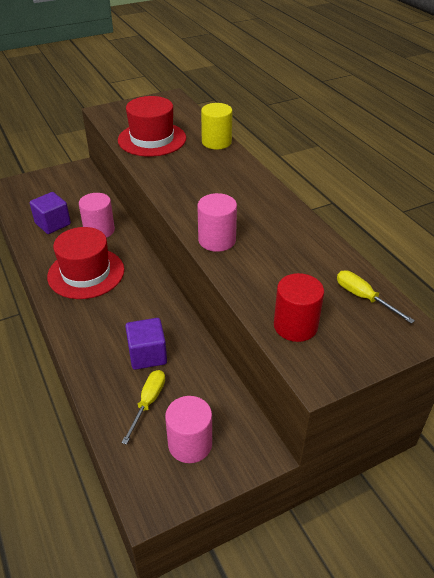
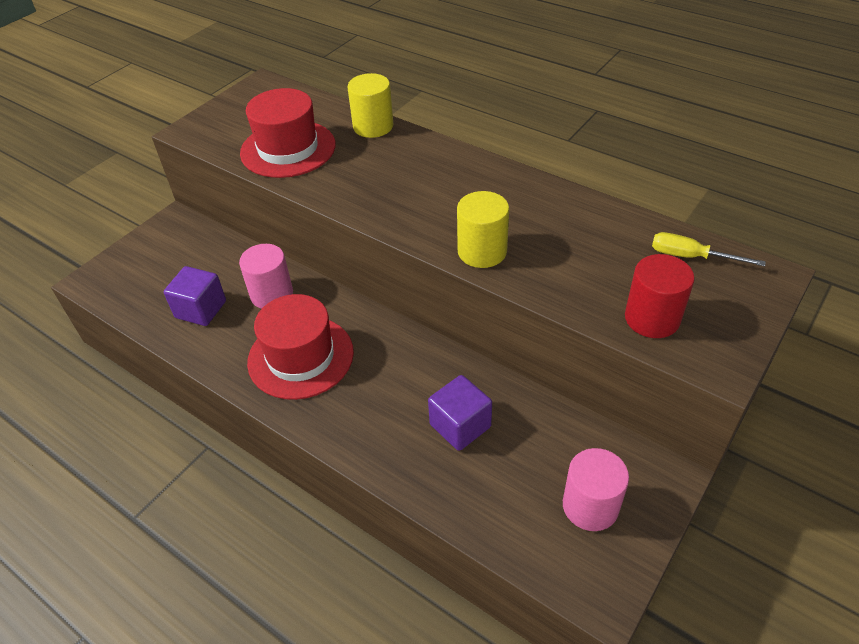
camera: 25 degrees left, 5 degrees up
(148, 402) = (507, 482): yellow screwdriver -> none
(217, 240) = (482, 251): pink cylinder -> yellow cylinder

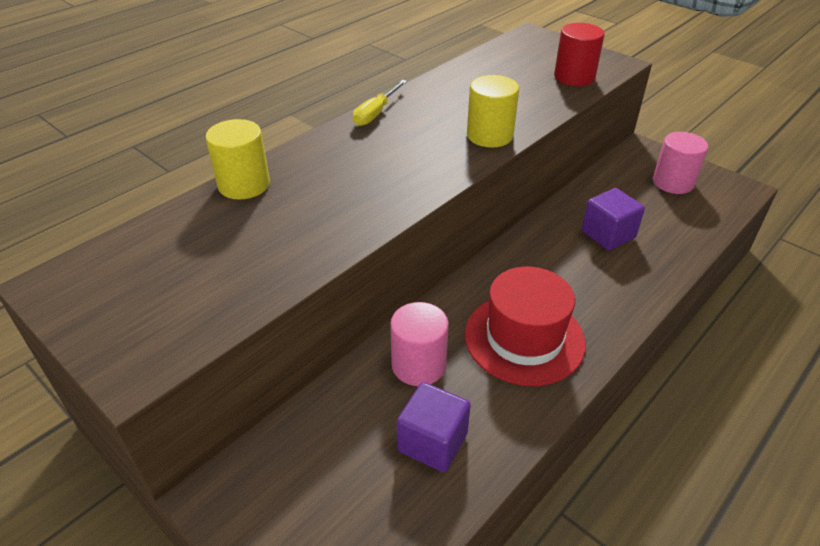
camera: 85 degrees left, 5 degrees down
(288, 149) = (254, 256): red hat -> none
(690, 257) = (509, 54): yellow screwdriver -> yellow screwdriver (376, 113)

